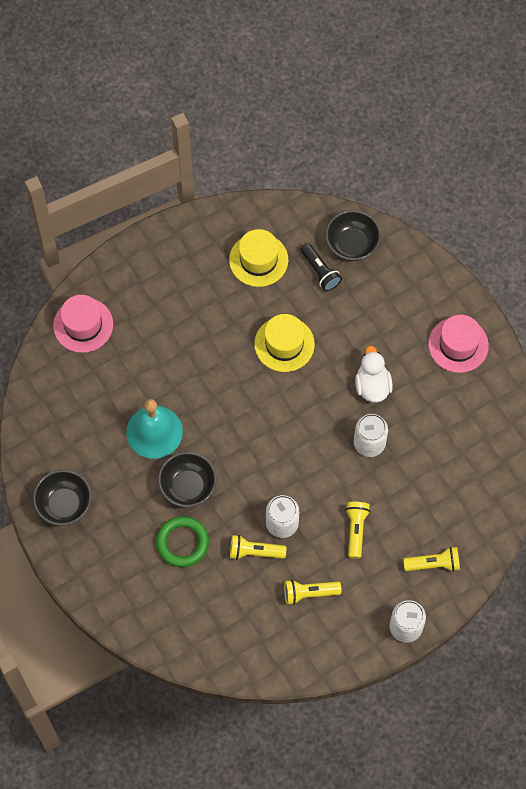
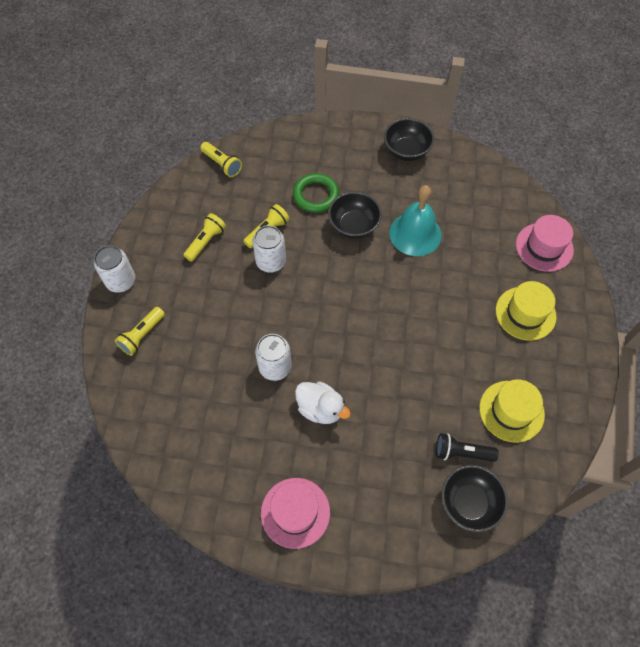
camera: 130 degrees right, 5 degrees down
(284, 344) = (414, 371): yellow hat -> yellow hat (525, 313)
(356, 530) = (219, 304): yellow flashlight -> yellow flashlight (222, 164)

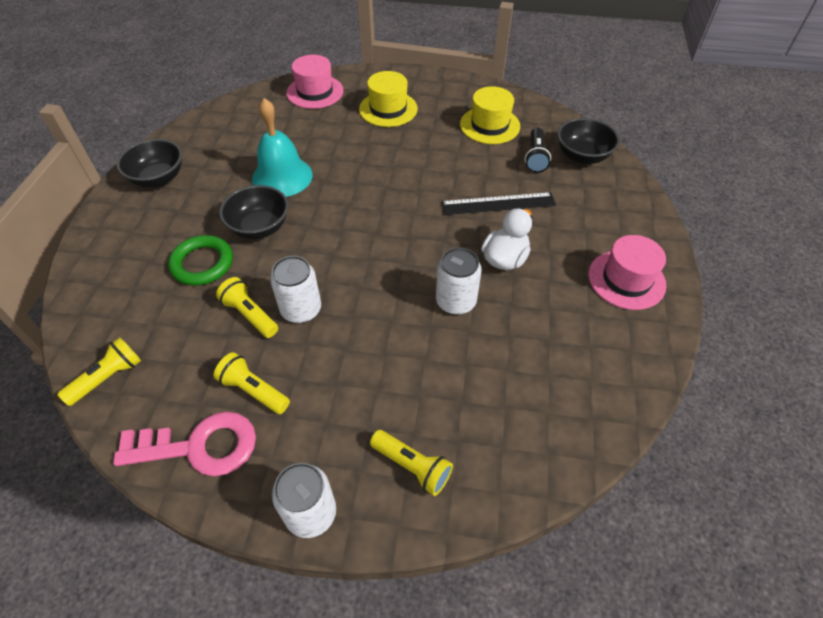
camera: 90 degrees left, 10 degrees down
(170, 219) = (199, 446): none -> pink key
(390, 409) = (498, 204): none -> black ruler

